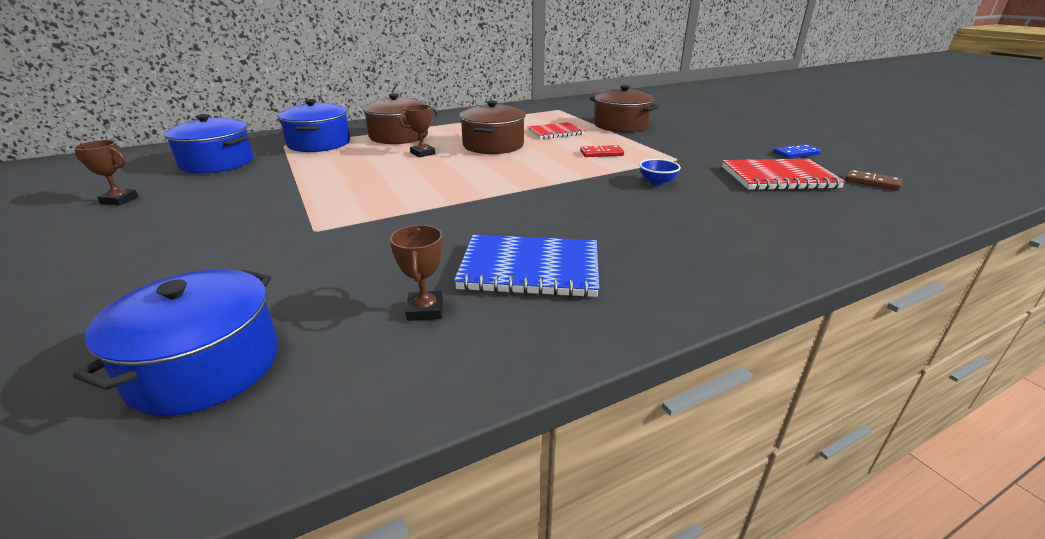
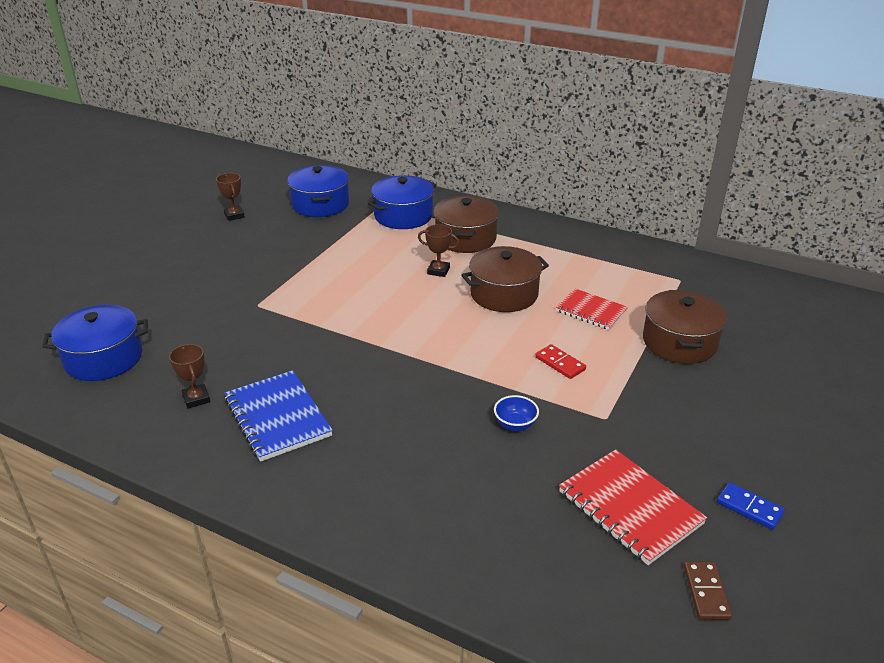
camera: 55 degrees right, 5 degrees up
(425, 310) = (196, 399): brown trophy -> brown trophy turned 75 degrees counterclockwise

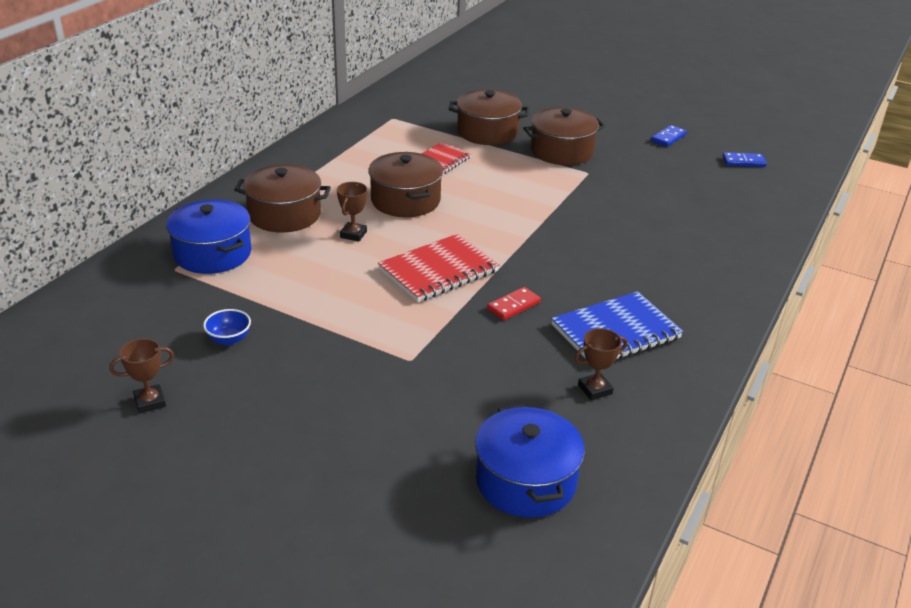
camera: 90 degrees left, 0 degrees up
(320, 204) = (149, 320): blue pot -> none
(515, 425) = (603, 210): blue bowl -> blue bowl (229, 339)
(560, 363) = (519, 183): red domino -> red domino (513, 306)
(629, 508) = (681, 175): red notebook -> red notebook (438, 270)
(655, 399) = (562, 151): none -> brown pot
(706, 592) = (743, 162): brown domino -> blue domino

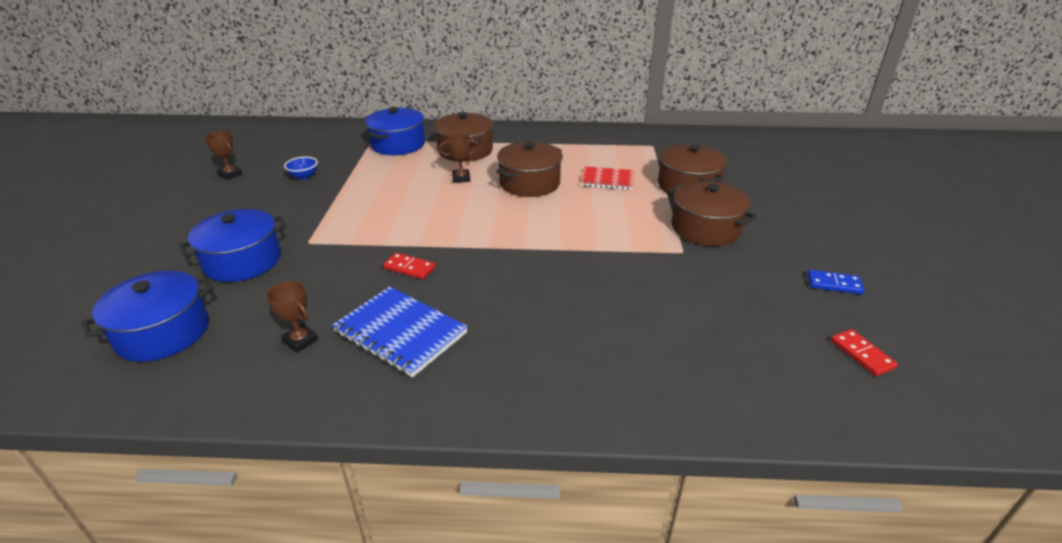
camera: 65 degrees right, 0 degrees up
(414, 412) = (243, 261): none -> blue pot
(438, 270) = (438, 222): red notebook -> none
(743, 162) = (861, 354): blue domino -> red domino

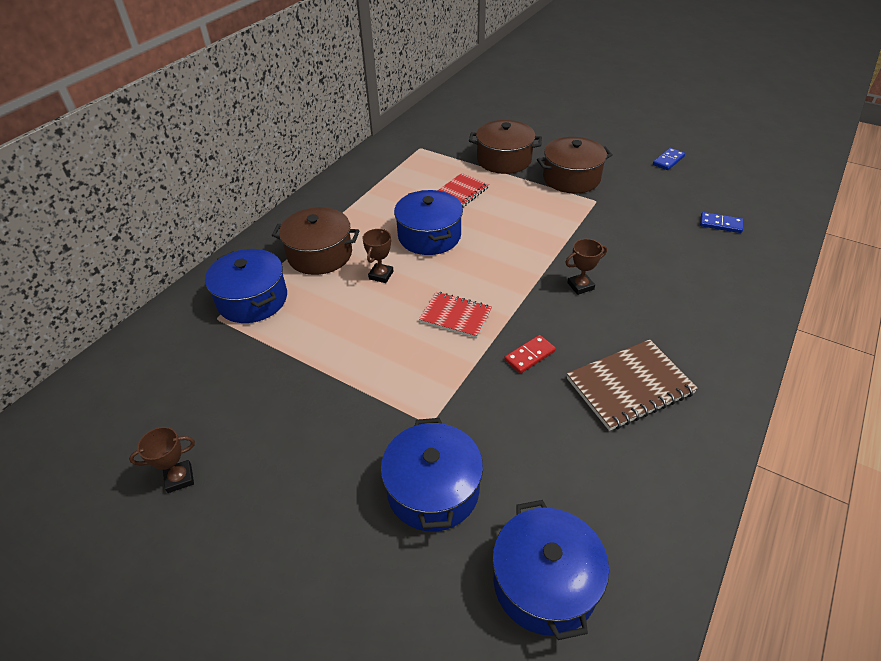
camera: 60 degrees left, 10 degrees up
(300, 341) = (612, 459): brown trophy -> brown trophy (580, 286)
(304, 176) = (260, 400): blue bowl -> none
(400, 333) = (629, 386): blue notebook -> brown notebook
(435, 221) = (455, 316): none -> red notebook
(529, 183) = (429, 236): brown pot -> blue pot
(743, 350) = (720, 224): none -> blue domino
(861, 354) = (740, 184): red domino -> none

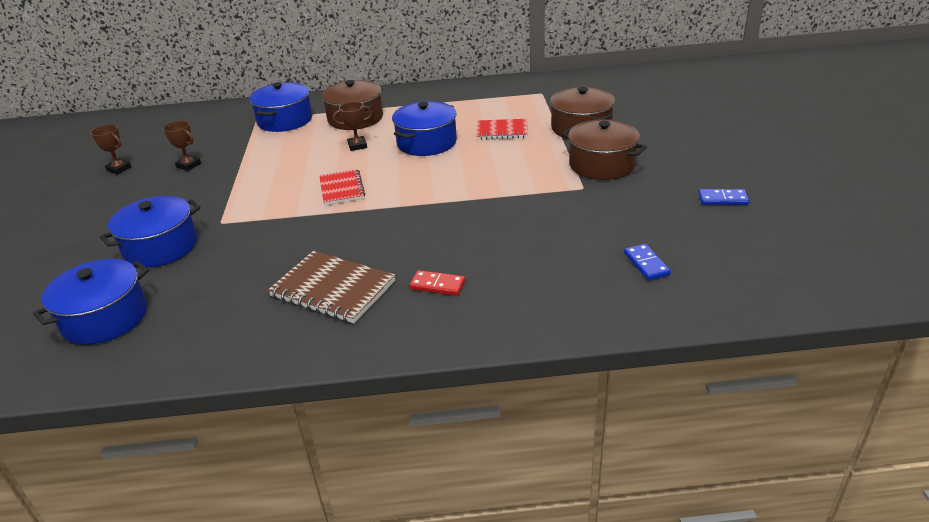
camera: 55 degrees right, 10 degrees down
(529, 356) = (327, 233): red domino -> red domino (437, 285)
(580, 286) = (441, 224): brown trophy -> brown trophy (188, 165)

